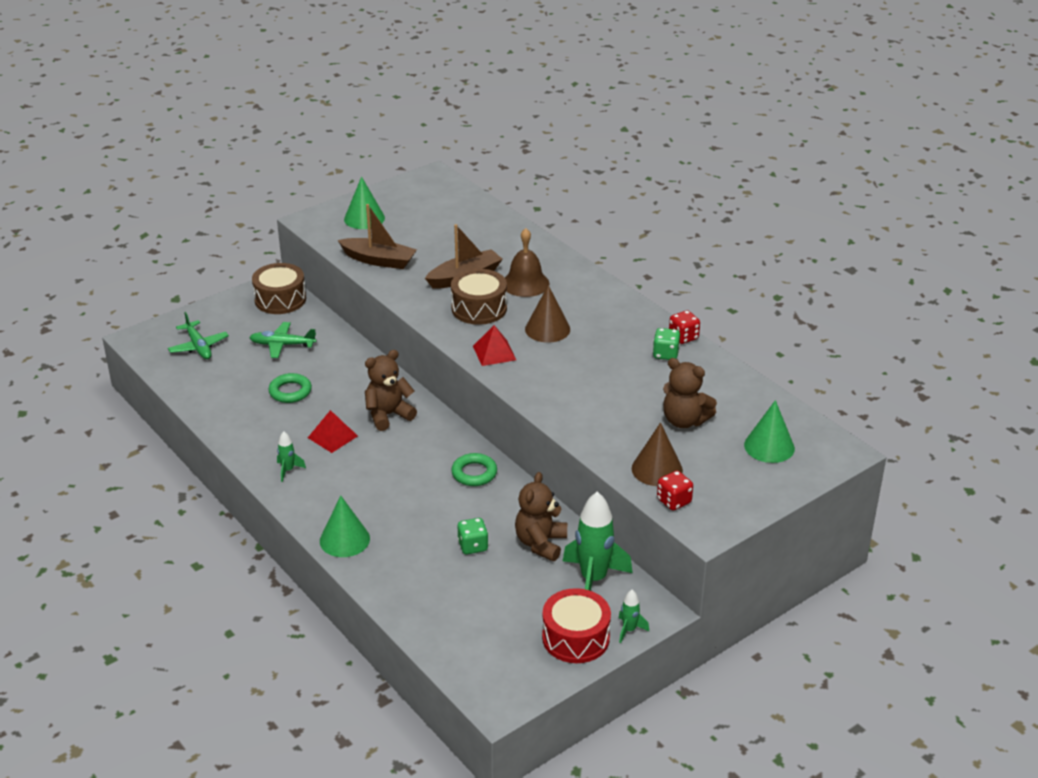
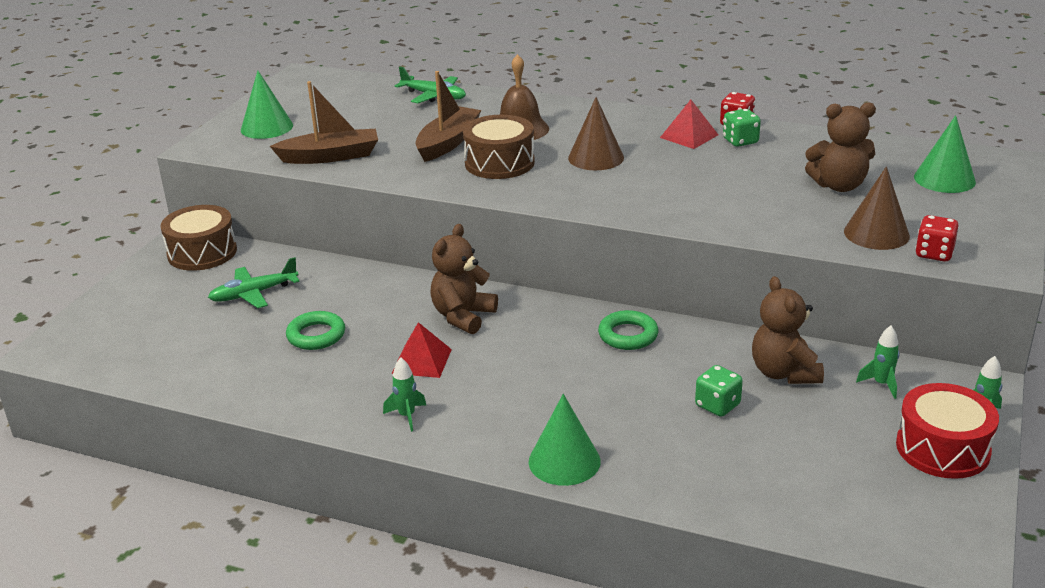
camera: 30 degrees left, 5 degrees down
(198, 346) = (142, 331): green plane -> green plane (433, 96)
(494, 352) = (568, 193): red pyramid -> red pyramid (689, 136)
(593, 579) = (881, 384): green rocket -> green rocket, size x0.47

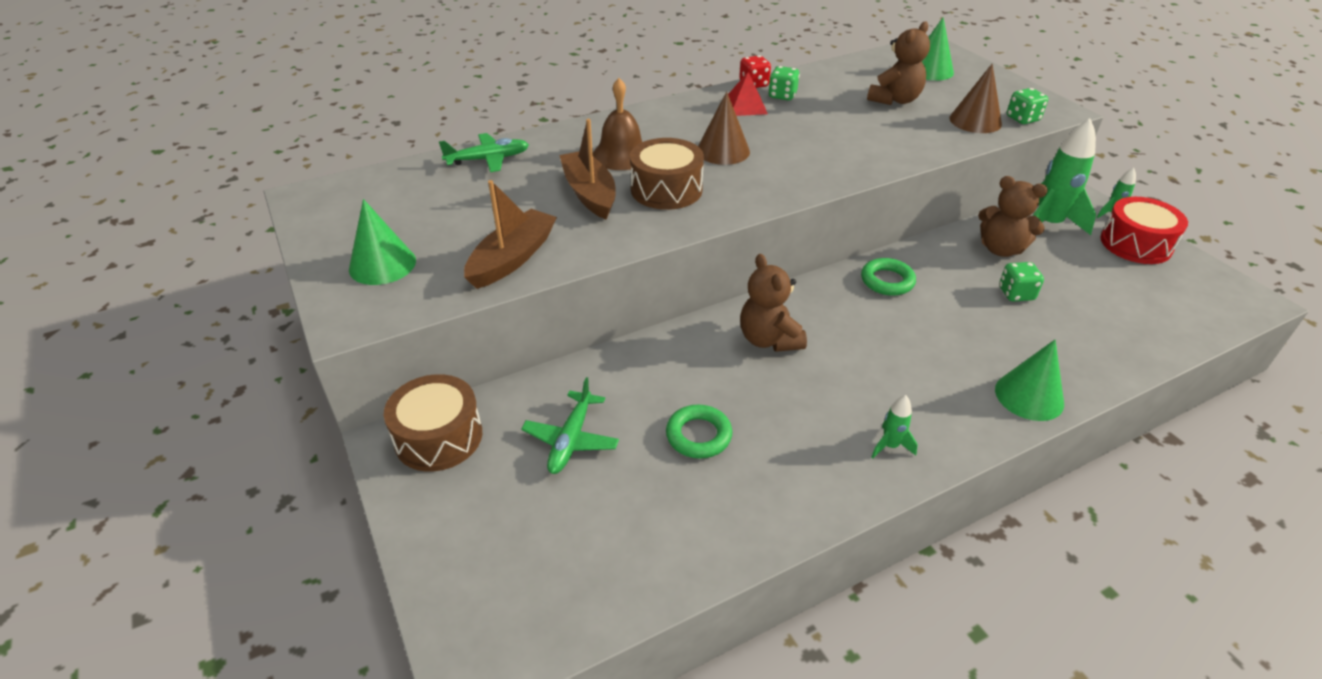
camera: 50 degrees left, 10 degrees up
(422, 361) = (812, 395): red pyramid -> none
(881, 384) = (1047, 225): green rocket -> green rocket, size x2.12
(934, 254) = (1022, 119): red dice -> green dice

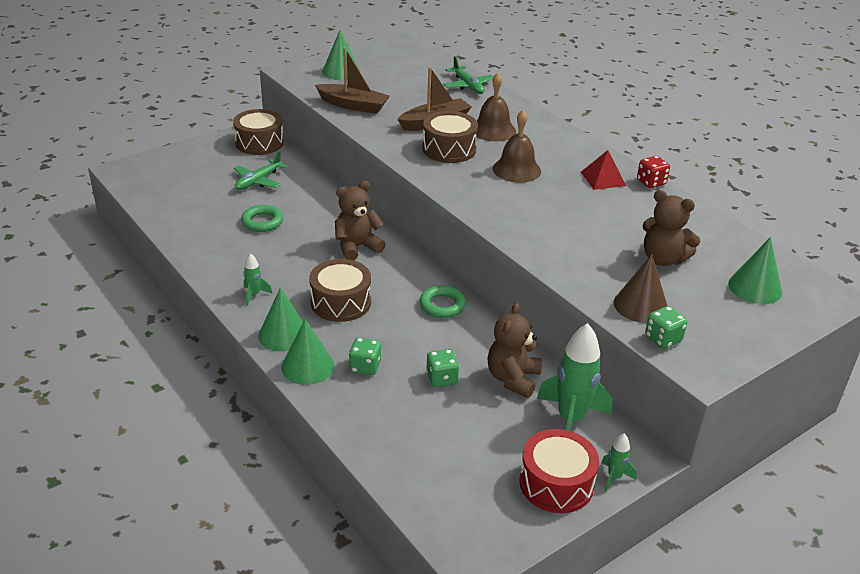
camera: 80 degrees right, 5 degrees down
(571, 439) = (258, 181): green plane -> green plane turned 60 degrees counterclockwise
(723, 151) = (516, 170): brown cone -> brown bell
(782, 95) = (635, 197): green dice -> green dice (365, 367)
(894, 361) = (341, 302): none -> brown drum
(972, 417) = (283, 334): none -> green cone

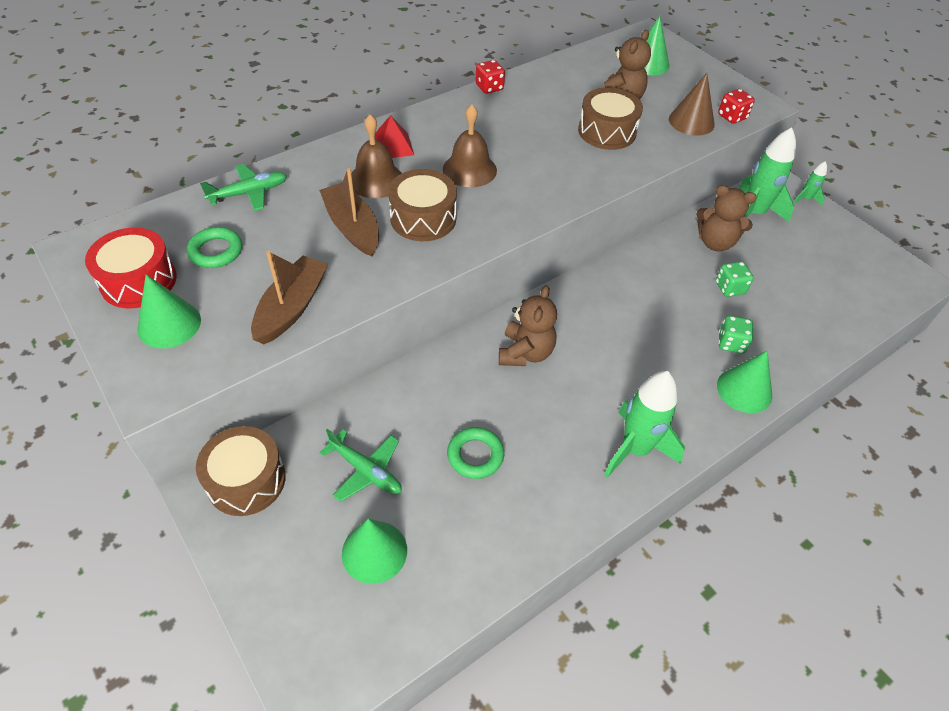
camera: 90 degrees left, 15 degrees up
(254, 295) = (635, 449): green rocket -> green rocket, size x2.12
(283, 334) = (700, 414): green cone -> green cone (374, 551)
(341, 302) = (633, 365): brown drum -> brown drum (607, 131)
(357, 247) = (525, 353): brown teddy bear -> brown teddy bear turned 135 degrees counterclockwise
(442, 305) = (621, 283): green ring -> green ring (216, 251)
(556, 483) = (825, 229): red drum -> red drum (138, 281)
(603, 178) = (484, 115): red pyramid -> red pyramid (392, 146)
(663, 339) = (732, 117): green dice -> red dice

